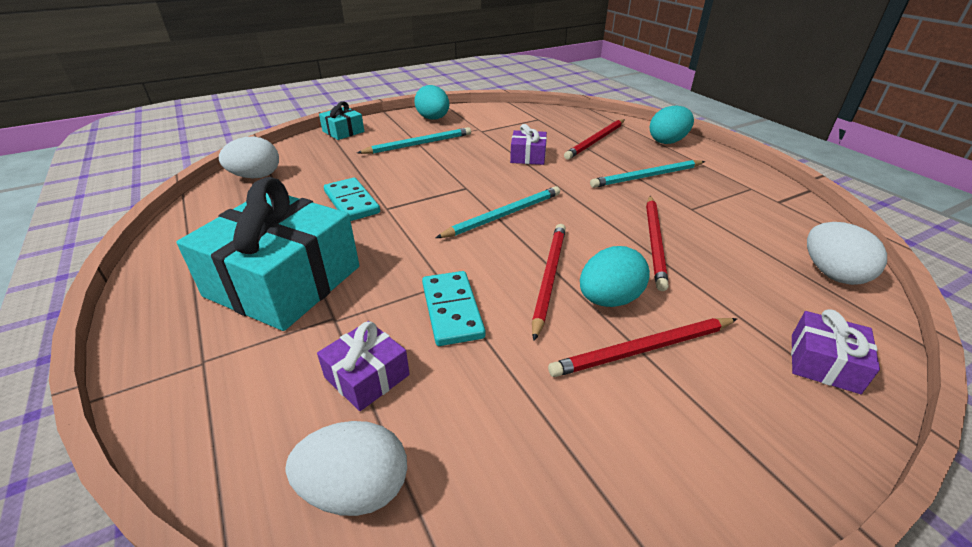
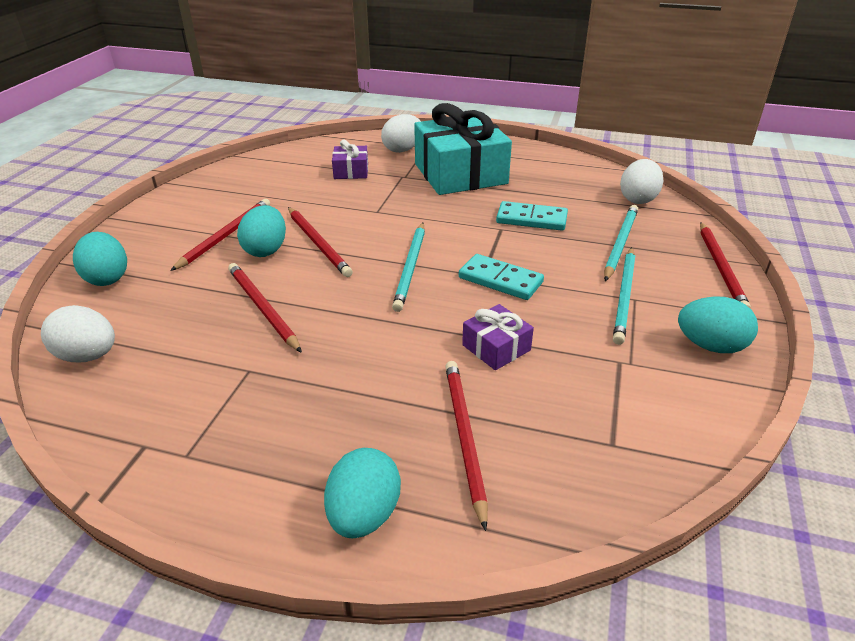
camera: 135 degrees right, 0 degrees up
(343, 131) = (721, 268): turquoise gift -> red pencil
(356, 489) = (306, 155): white egg -> white egg (402, 149)
(452, 310) = (352, 204): turquoise domino -> turquoise domino (500, 280)
(646, 176) = (331, 396): turquoise pencil -> turquoise pencil (620, 243)
(824, 363) = (107, 278): purple gift -> turquoise egg

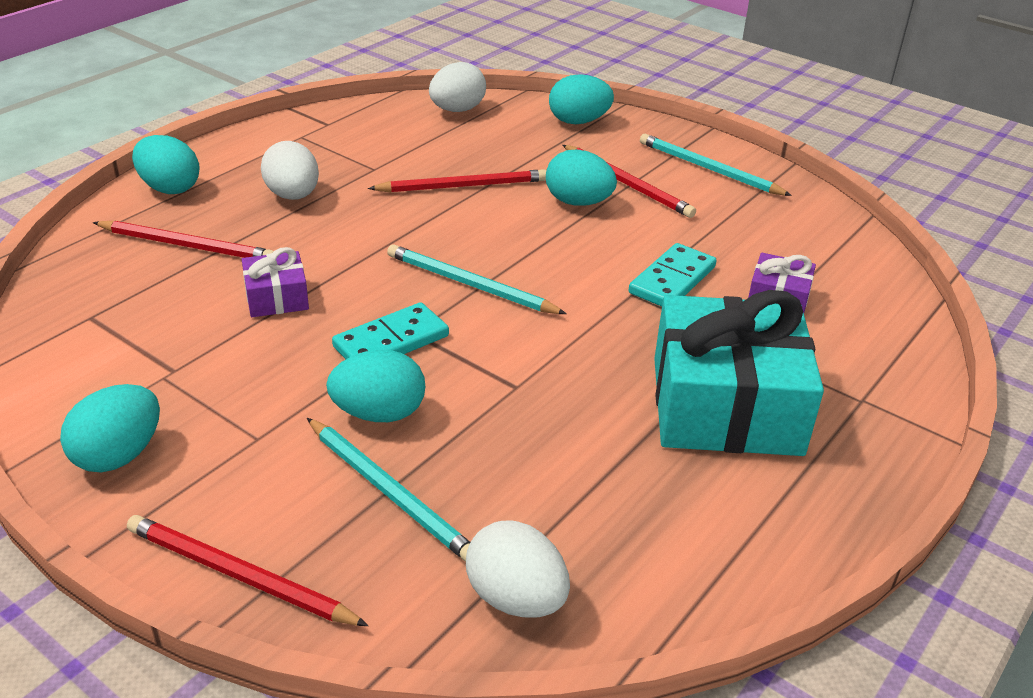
camera: 110 degrees right, 0 degrees up
(318, 243) = (571, 236): red pencil -> none
(402, 149) = (854, 370): white egg -> white egg (293, 196)
(531, 219) = (524, 427): turquoise domino -> turquoise domino (672, 280)
(569, 264) = (379, 414): none -> turquoise egg
(624, 296) = (270, 430): turquoise pencil -> turquoise pencil (709, 169)

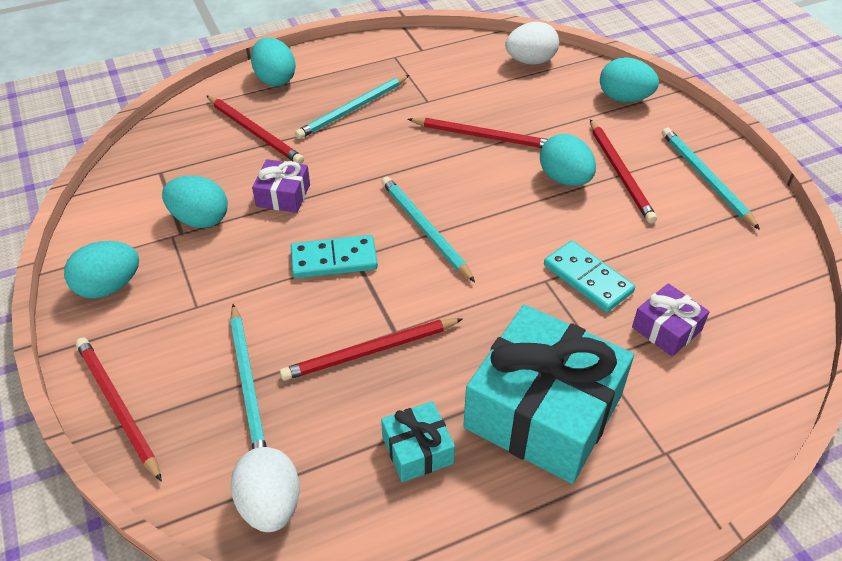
camera: 30 degrees right, 10 degrees up
(293, 196) = (352, 109): white egg -> turquoise pencil
(379, 414) = (284, 317): turquoise egg -> turquoise egg (200, 219)
(505, 413) = (370, 351): none -> red pencil
(632, 484) = (417, 450): none -> turquoise gift
(672, 280) = (588, 278): turquoise domino -> turquoise domino turned 75 degrees clockwise

